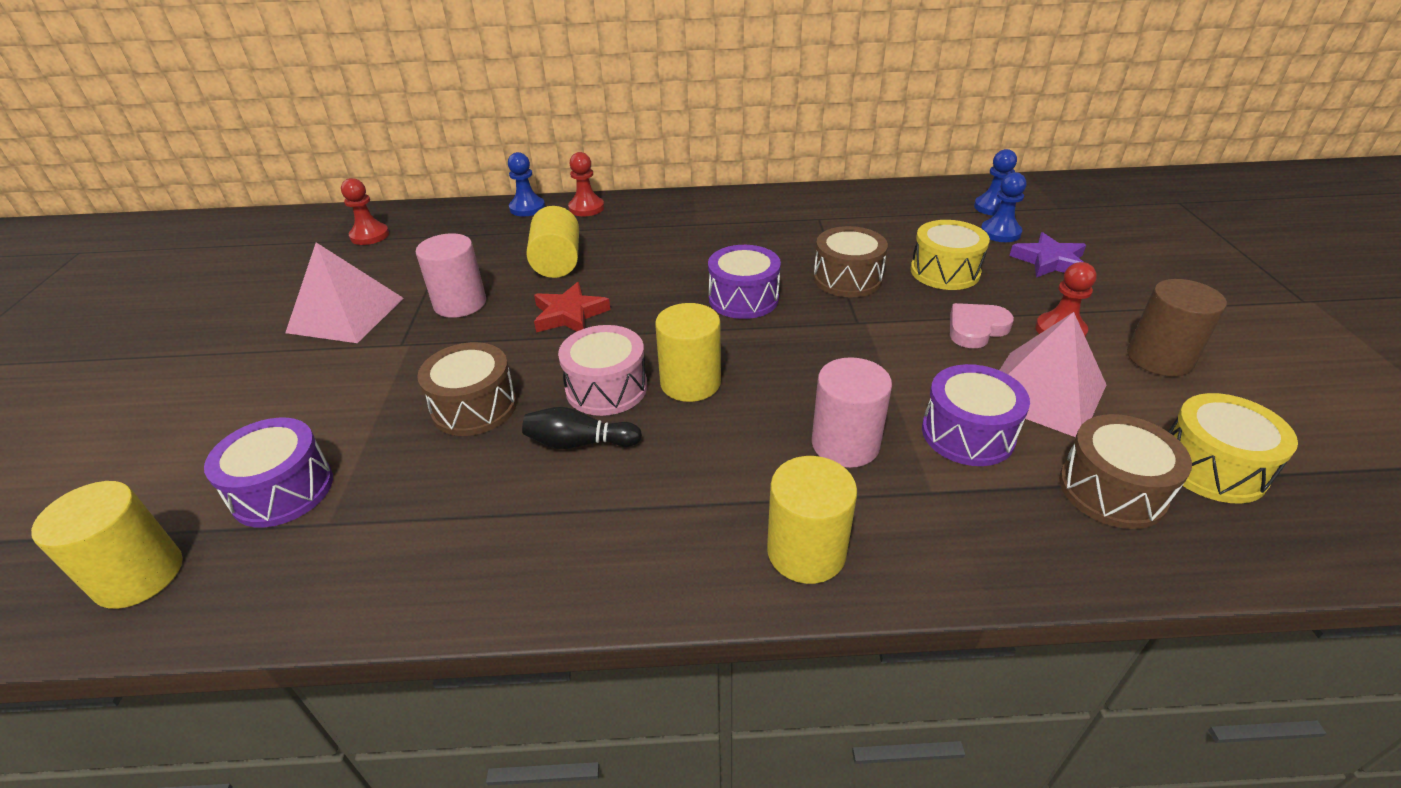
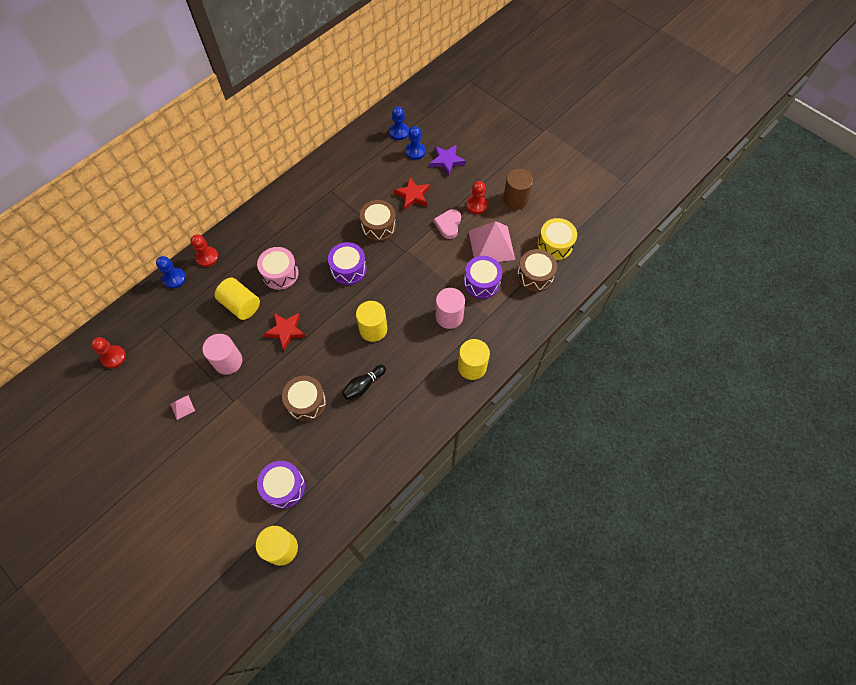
camera: 45 degrees left, 25 degrees up
(346, 315) = (182, 407): pink pyramid -> pink pyramid, size x0.42
(606, 388) = (345, 355): pink drum -> pink drum (280, 273)
(945, 272) = (413, 195): yellow drum -> red star

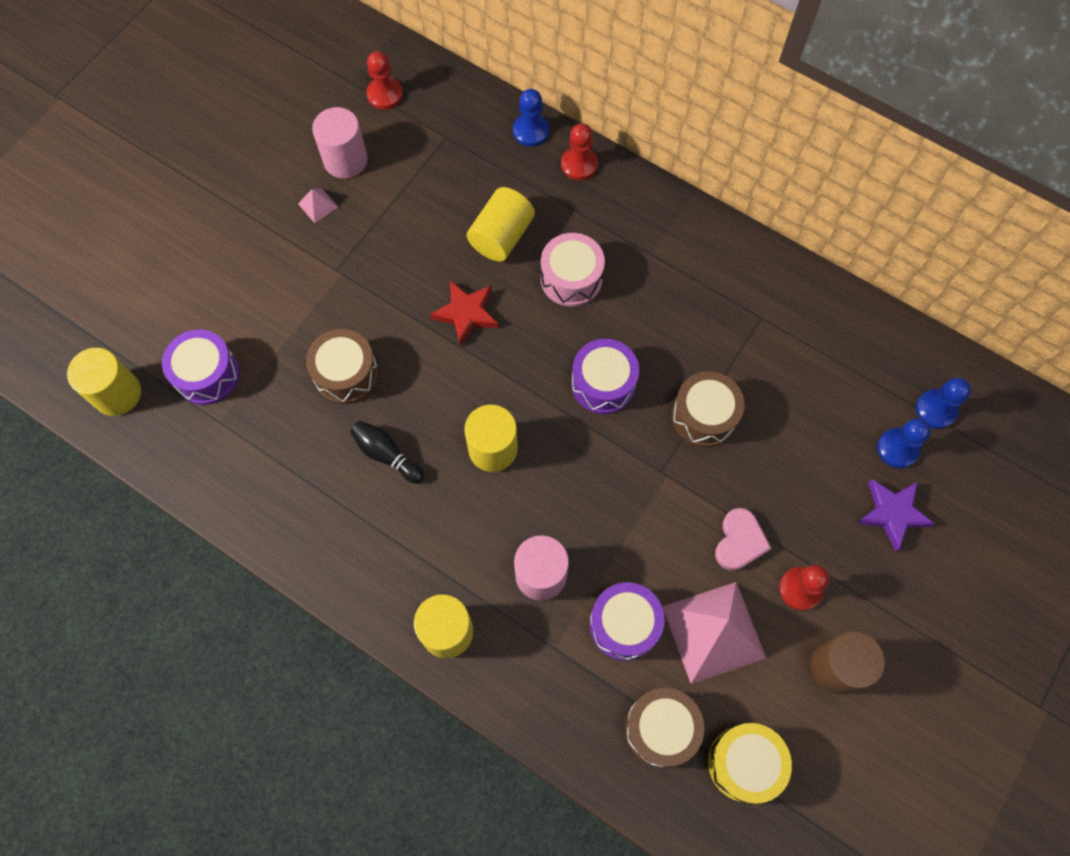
camera: 80 degrees right, 5 degrees up
(228, 361) = (400, 245): pink cylinder -> pink cylinder (345, 160)
(413, 195) = (790, 463): red star -> none
(448, 225) = (739, 541): pink heart -> pink heart turned 105 degrees clockwise

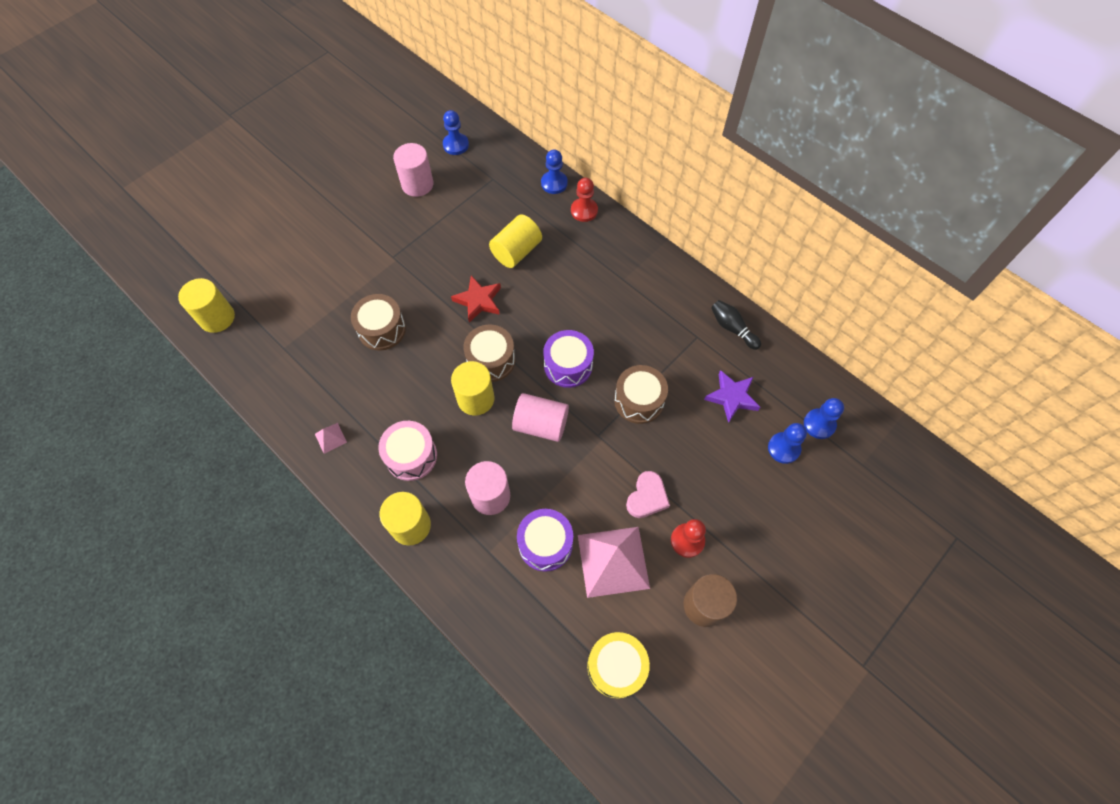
camera: 10 degrees right, 5 degrees down
(207, 375) = (283, 314): purple drum -> none
(318, 205) = (390, 211): pink pyramid -> pink pyramid (330, 438)
(385, 94) = (456, 145): red pawn -> blue pawn
(386, 455) = (397, 390): black bowling pin -> black bowling pin (732, 328)
(571, 279) = (561, 288): pink drum -> pink drum (411, 456)
(585, 469) = (541, 424): none -> pink cylinder
(661, 728) = (556, 628): brown drum -> brown drum (491, 360)
(892, 513) = (771, 496): purple star -> purple star (732, 397)

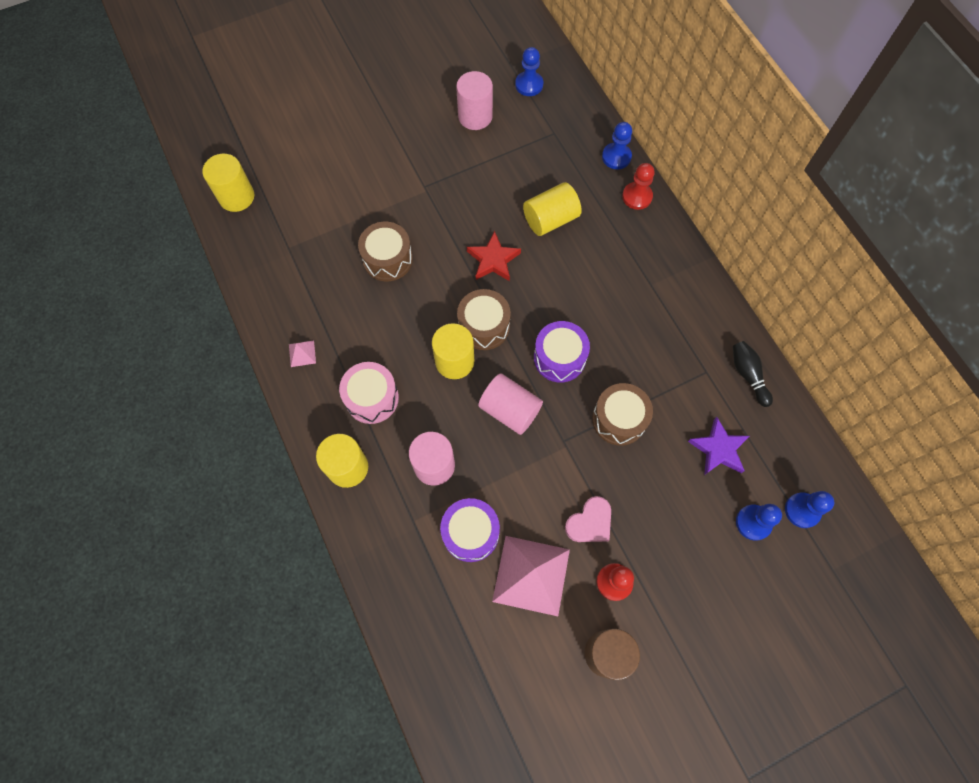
camera: 20 degrees right, 5 degrees up
(616, 666) = (495, 681): yellow drum -> none

